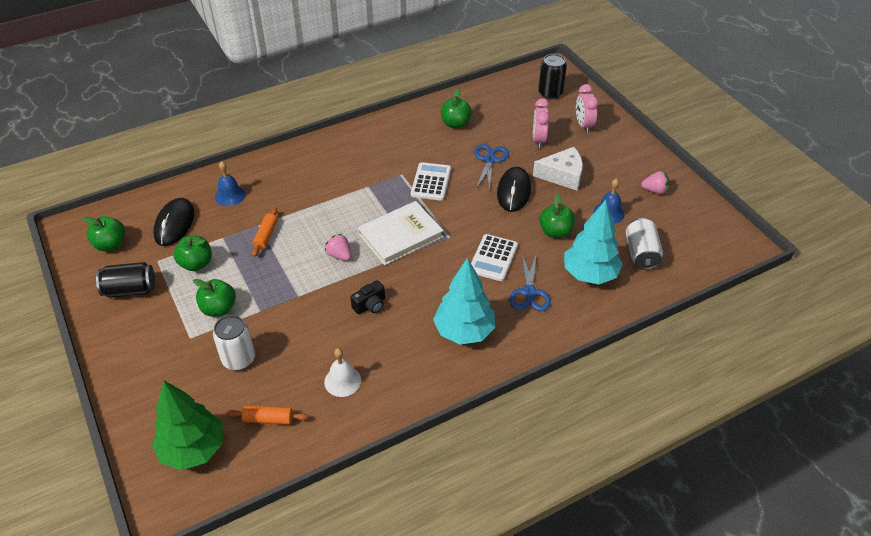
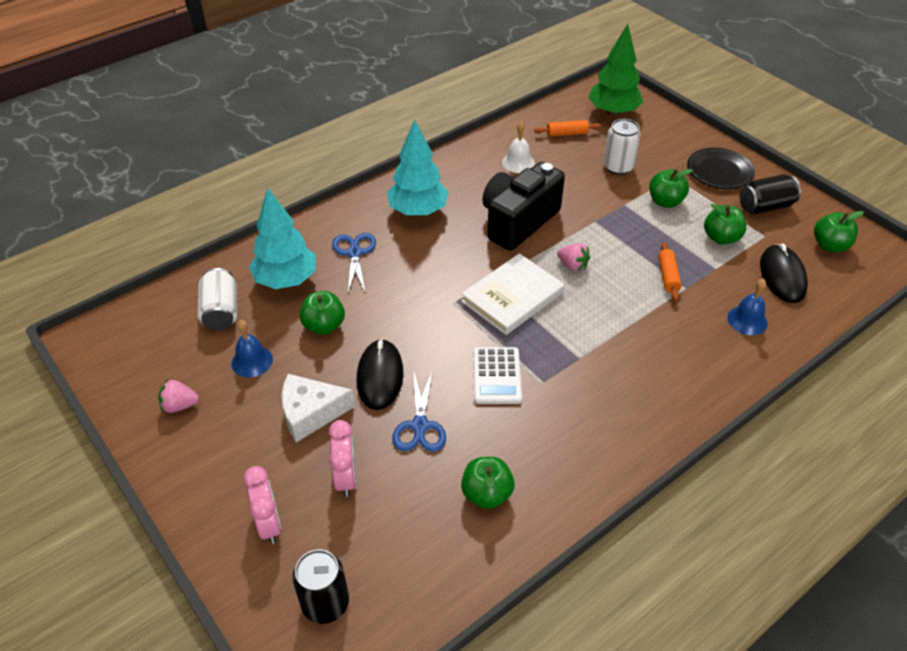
camera: 170 degrees right, 0 degrees up
(139, 337) = (719, 172): none -> black plate
(370, 305) = (518, 222): black camera -> black camera, size x2.40
(493, 258) = (397, 284): white calculator -> none

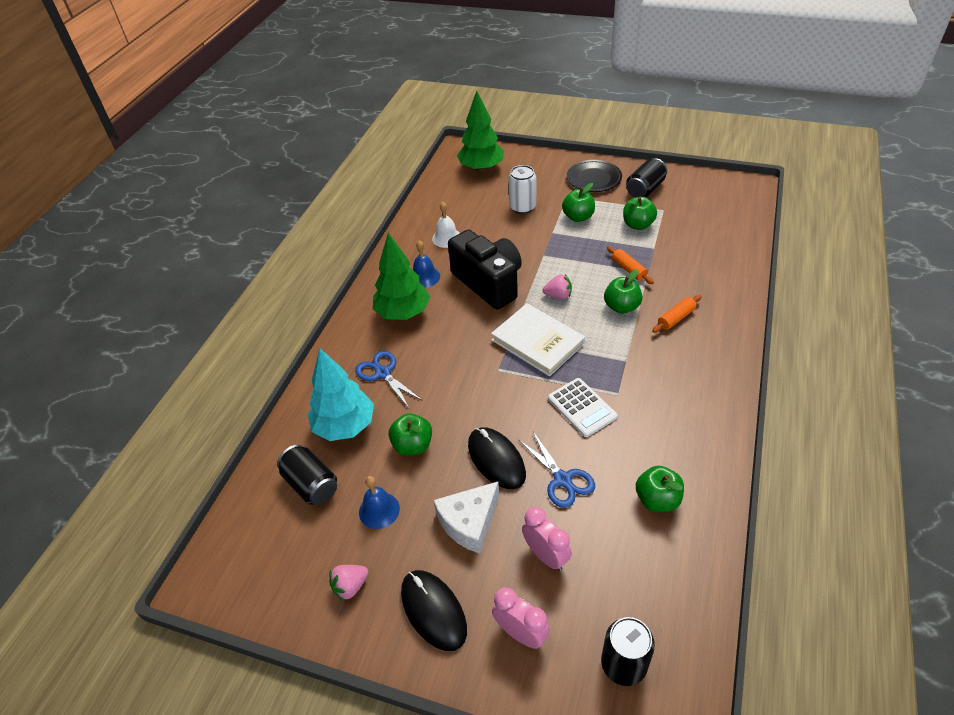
camera: 30 degrees left, 0 degrees up
(221, 311) = (311, 485): white can -> black can
(418, 211) = (403, 313): turquoise tree -> green tree
(512, 297) = (537, 342): white book -> white book turned 60 degrees counterclockwise
(518, 222) = (489, 283): black camera -> black camera turned 135 degrees clockwise
(567, 134) = (462, 199): orange rolling pin -> orange rolling pin (676, 318)
(747, 320) = (706, 274): blue bell -> blue bell (424, 277)
(782, 276) = (699, 232): black mouse -> black mouse (433, 611)
(830, 245) = (708, 197): green apple -> green apple (621, 307)

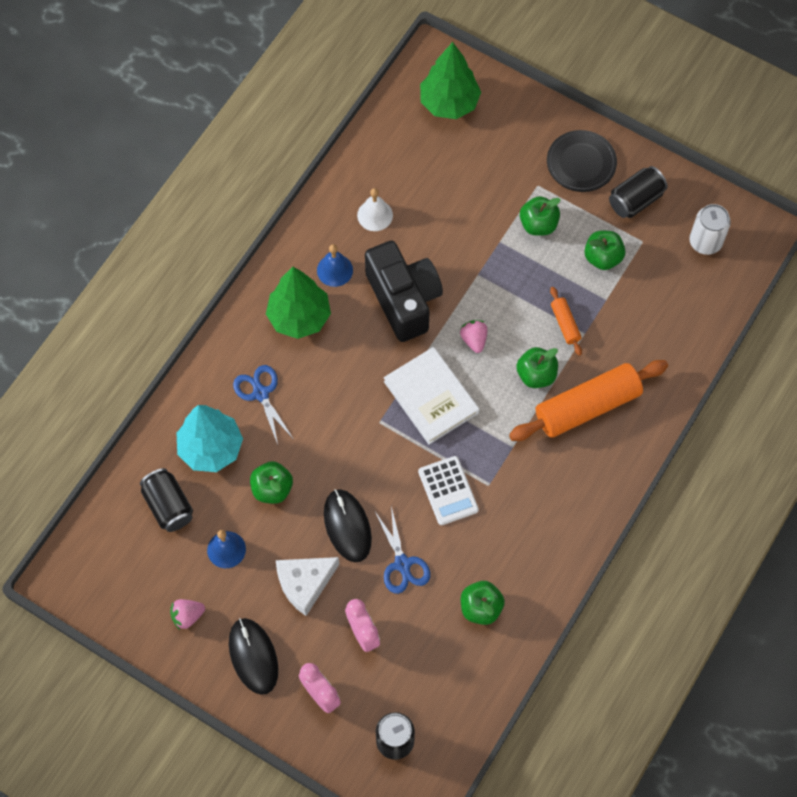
camera: 10 degrees right, 20 degrees up
(522, 207) = (478, 189): white can -> white can (705, 242)
(558, 295) = (474, 340): pink strawberry -> pink strawberry turned 120 degrees counterclockwise
(676, 318) = (587, 407): orange rolling pin -> orange rolling pin, size x2.22

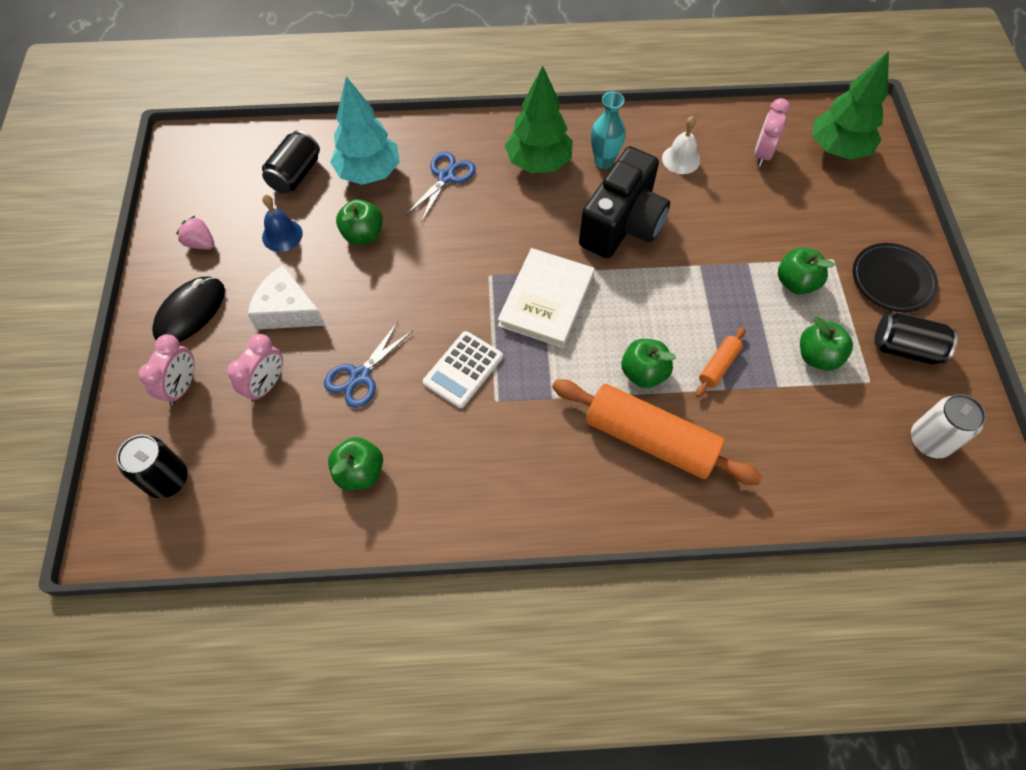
camera: 55 degrees right, 5 degrees down
(335, 270) = (604, 161): blue bell -> turquoise vase
(347, 526) = (367, 310): black mouse -> none
(413, 156) = (762, 154): none -> pink clock
(474, 340) = (633, 300): pink strawberry -> none

